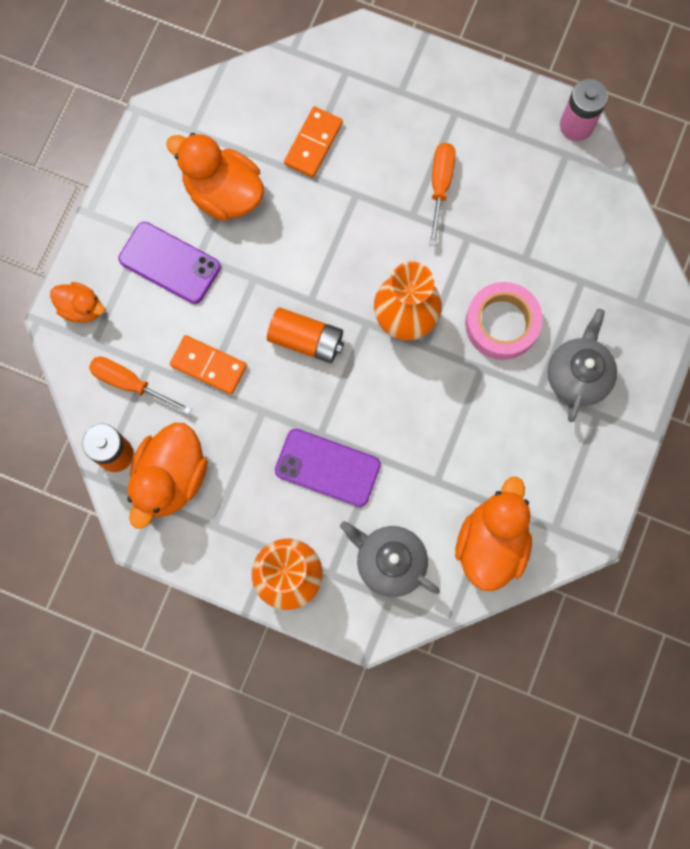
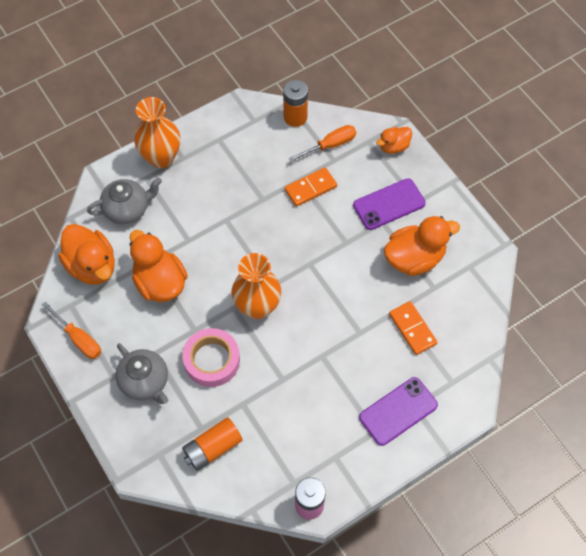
camera: 125 degrees right, 15 degrees down
(171, 478) = (261, 134): orange duck -> orange duck (160, 282)
(306, 340) = (287, 246): orange battery -> orange battery (213, 448)
(327, 467) = (204, 211): purple phone -> purple phone (398, 411)
(440, 186) = (329, 385): orange screwdriver -> orange screwdriver (79, 339)

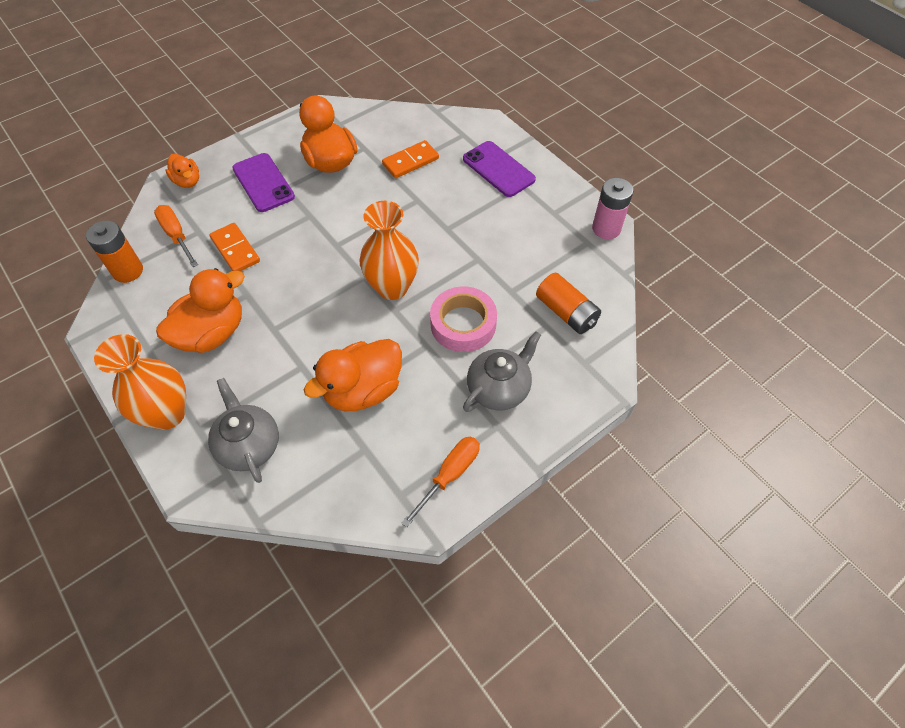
camera: 95 degrees left, 5 degrees down
(92, 266) = (339, 477): orange duck -> orange duck (212, 333)

